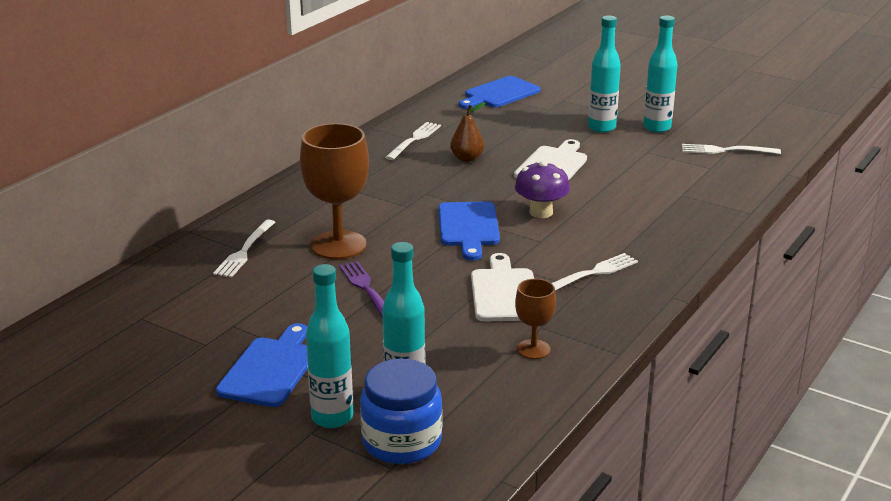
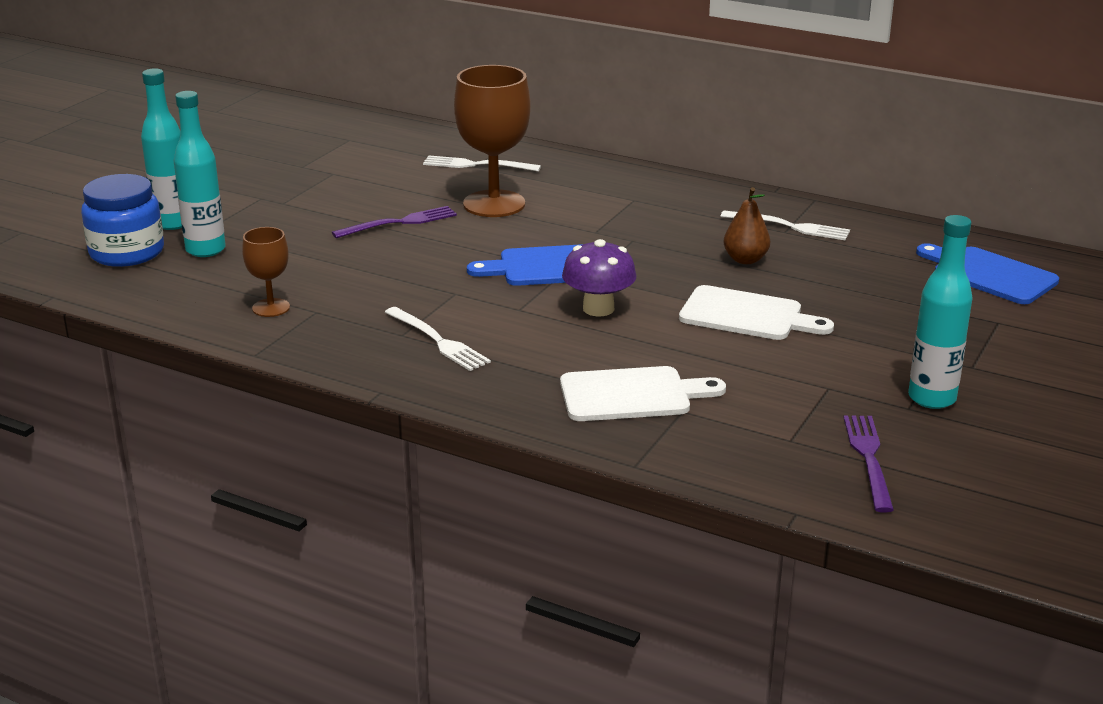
camera: 85 degrees right, 0 degrees up
(270, 369) = (256, 194): blue cutting board -> none
(504, 292) = (392, 290): white cutting board -> white cutting board (632, 395)
(601, 128) = (904, 352): turquoise bottle -> none
(725, 150) = (868, 457): white fork -> purple fork

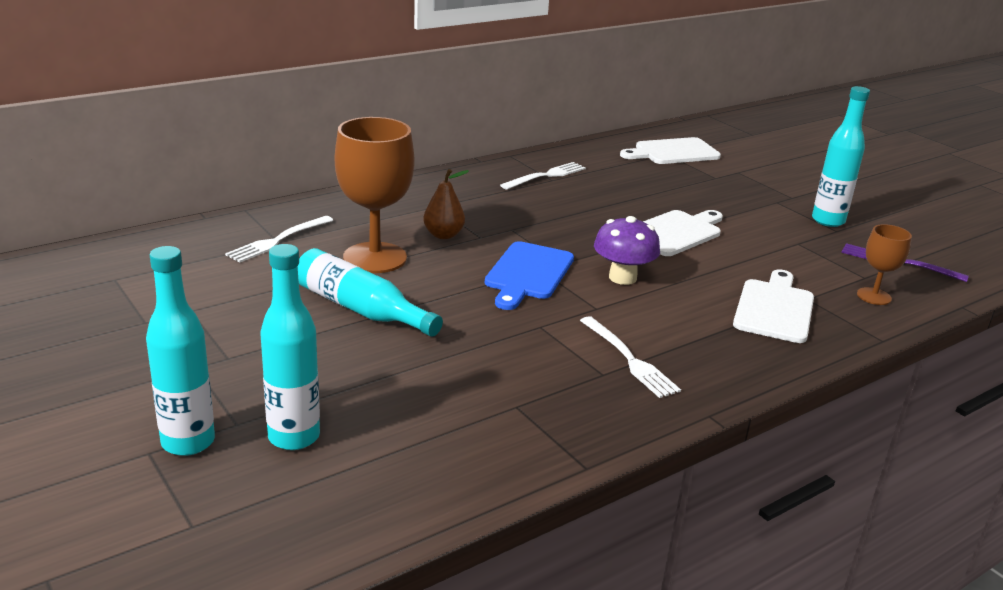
camera: 65 degrees left, 0 degrees up
(127, 252) = (234, 497): blue jar -> none
(271, 308) = (485, 430): brown goblet -> brown goblet (874, 296)
(400, 222) = (361, 309): purple fork -> turquoise bottle
(439, 341) = (630, 360): white fork -> white fork turned 75 degrees clockwise
(745, 260) = (586, 205): brown pear -> brown pear (443, 235)
(989, 275) = (673, 152): blue cutting board -> white cutting board

